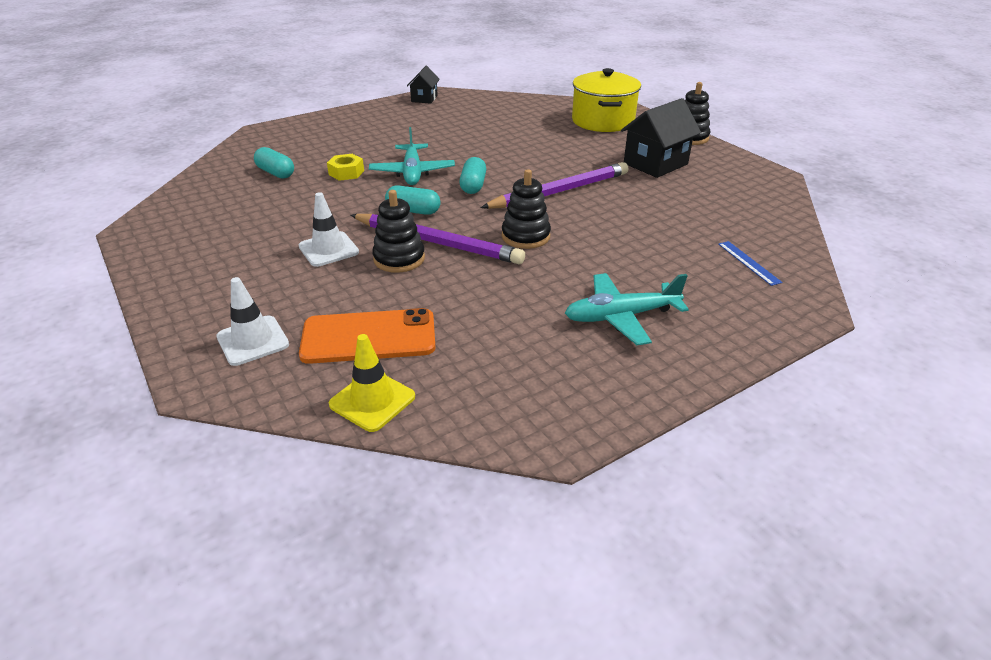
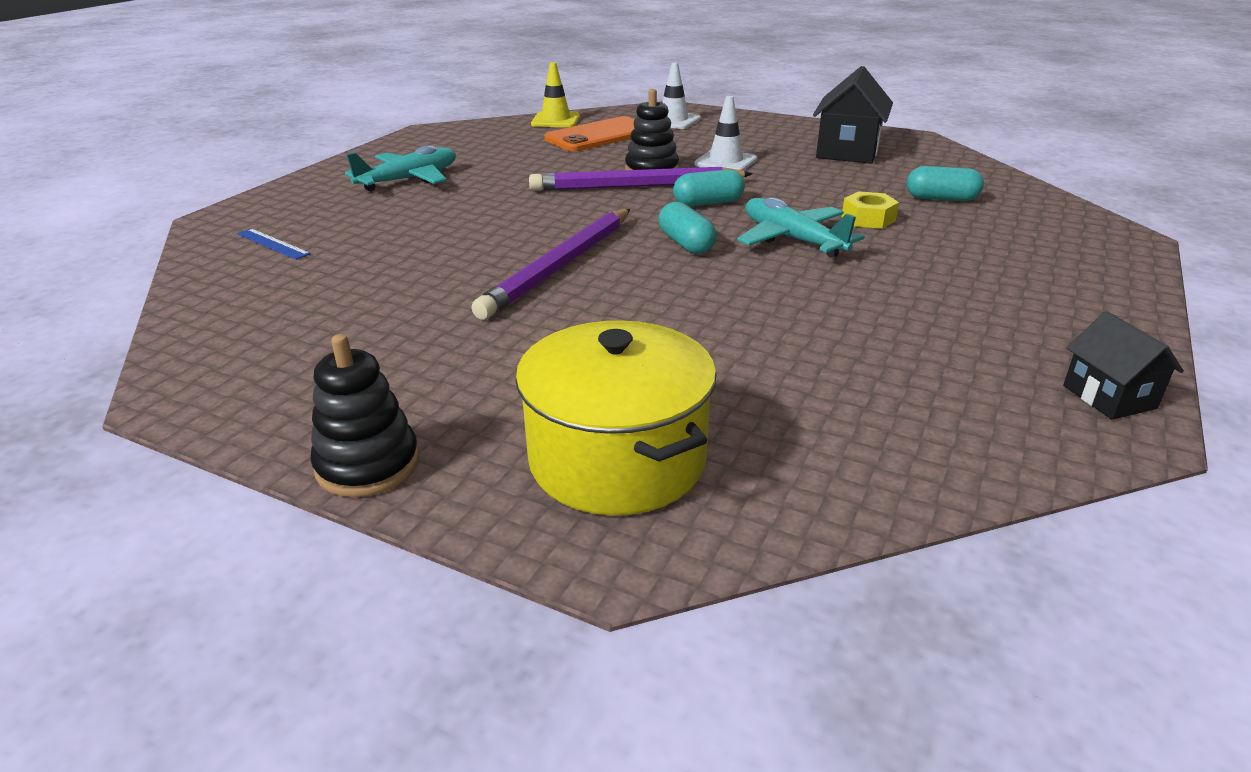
camera: 150 degrees right, 5 degrees down
(525, 236) = (551, 210): black stacking toy -> none
(655, 164) = (430, 357): black house -> black house (847, 152)

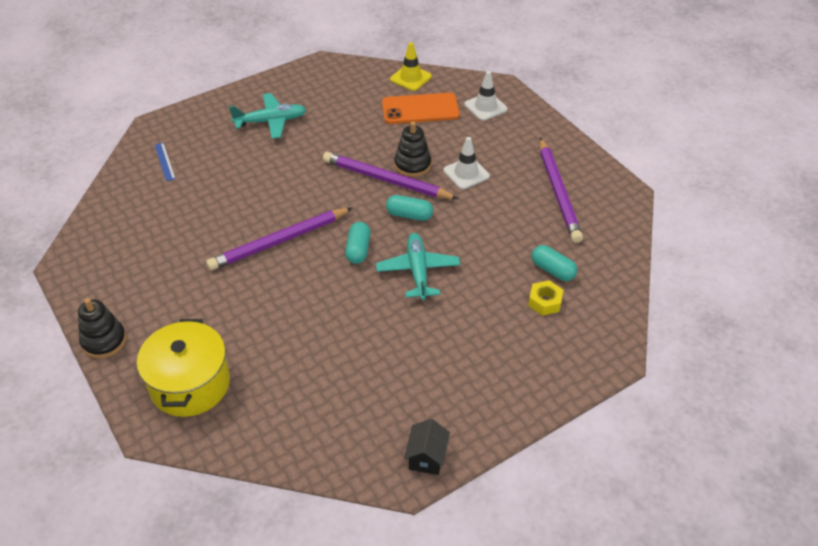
camera: 30 degrees right, 15 degrees up
(847, 152) = (558, 192): black house -> purple pencil
(868, 218) = (483, 270): yellow nut -> yellow nut (545, 302)

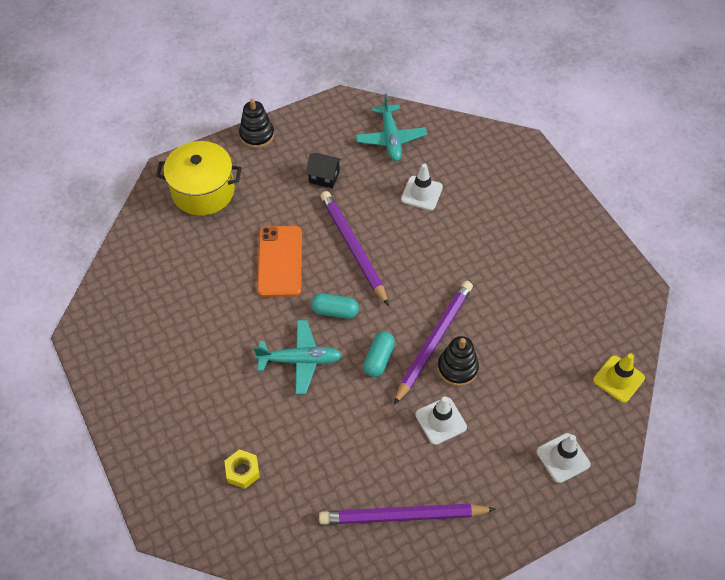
camera: 95 degrees right, 10 degrees up
(164, 161) = (470, 156): blue ruler -> none
(210, 194) = (421, 193): none -> white traffic cone
(271, 121) = (532, 239): turquoise plane -> turquoise plane (390, 138)
(420, 109) = (557, 384): orange phone -> orange phone (280, 261)
(427, 457) = (95, 349): black house -> black house (324, 177)
(552, 270) = (284, 487): turquoise capsule -> none

